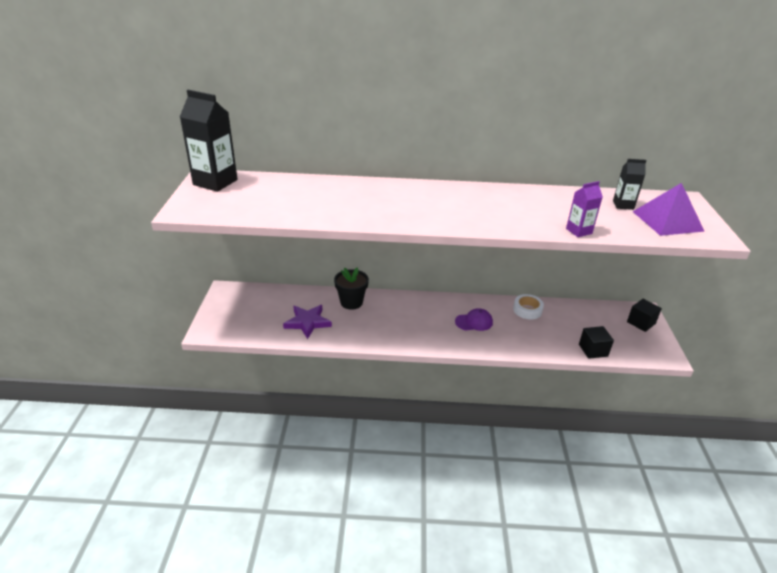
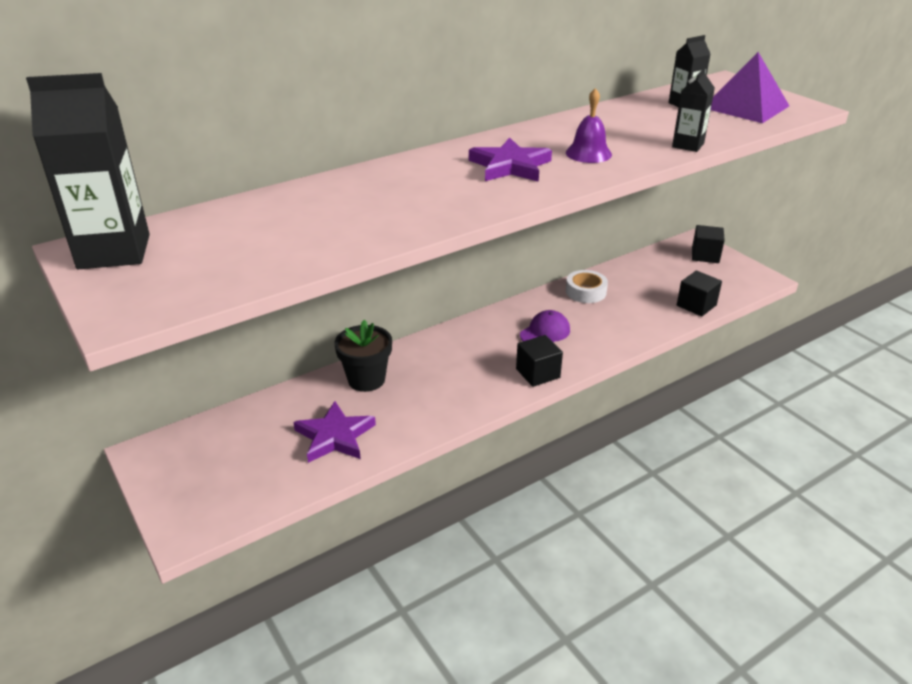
camera: 35 degrees left, 0 degrees up
(443, 342) = (538, 373): none -> black cube
(448, 205) = (510, 166): none -> purple star
(505, 214) = (588, 153): none -> purple bell
(579, 231) = (688, 145): purple carton -> black carton

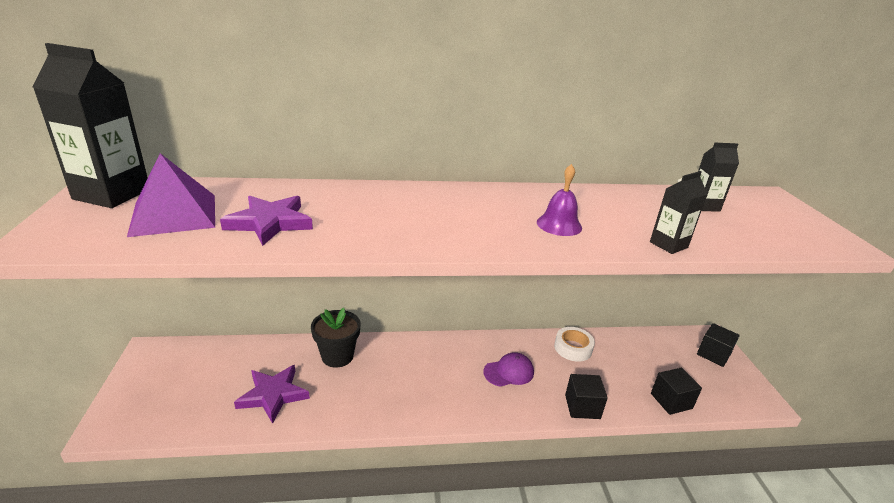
camera: 25 degrees right, 5 degrees down
(510, 166) = (475, 216): purple star -> purple star (270, 223)
(538, 373) = (473, 408): black cube -> black cube (582, 407)
(745, 107) = (770, 225): purple pyramid -> purple pyramid (174, 214)

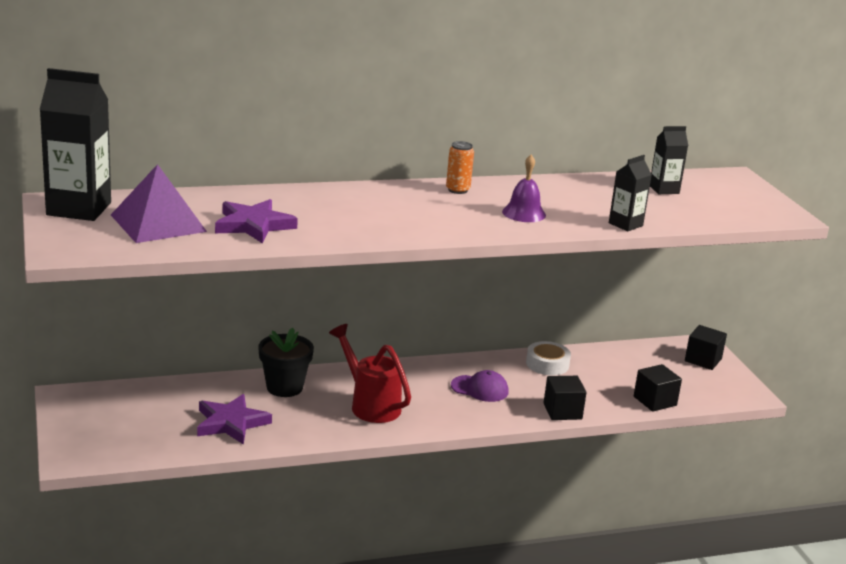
camera: 10 degrees left, 5 degrees down
(405, 383) = (370, 404): none -> red watering can
(497, 195) = (457, 190): none -> orange can
(509, 372) = (480, 389): purple cap -> purple cap turned 45 degrees clockwise

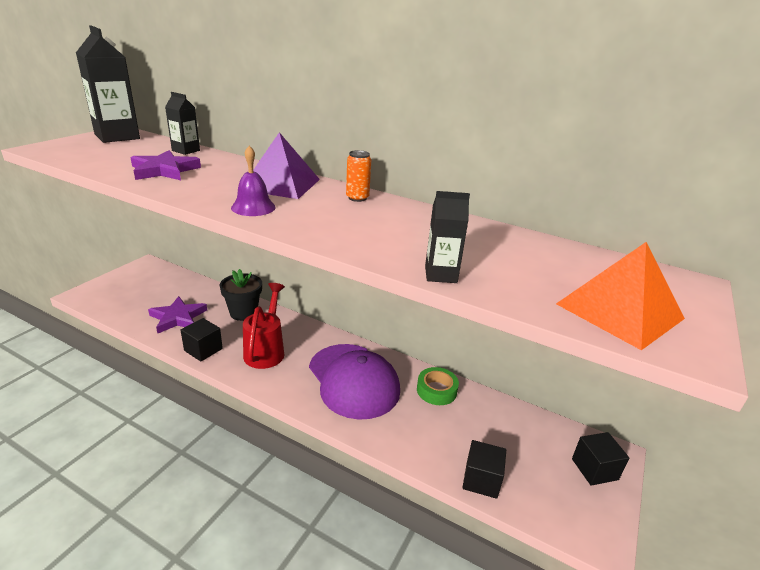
camera: 45 degrees right, 5 degrees up
(158, 223) = (125, 153): purple pyramid -> purple pyramid (281, 184)
(480, 389) = (353, 380): purple cap -> purple cap, size x2.10
(524, 213) = (365, 230): purple bell -> purple bell (253, 207)
(547, 364) = (436, 390): white tape -> green tape
(562, 411) = (383, 436): black cube -> black cube (203, 350)
(664, 189) = (563, 263): black carton -> black carton (186, 150)
(733, 207) = (619, 311): none -> orange pyramid

